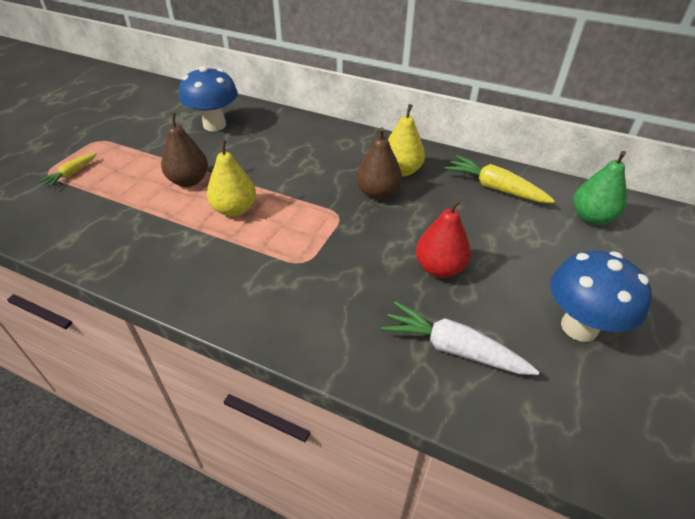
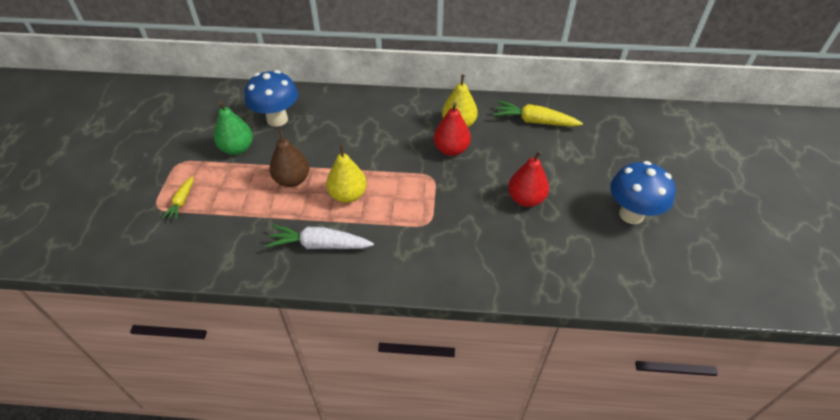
camera: 20 degrees left, 5 degrees up
(377, 193) = (451, 149): brown pear -> red pear
(452, 348) = (561, 254): white carrot -> white carrot (319, 245)
(591, 217) = (609, 128): green pear -> green pear (237, 148)

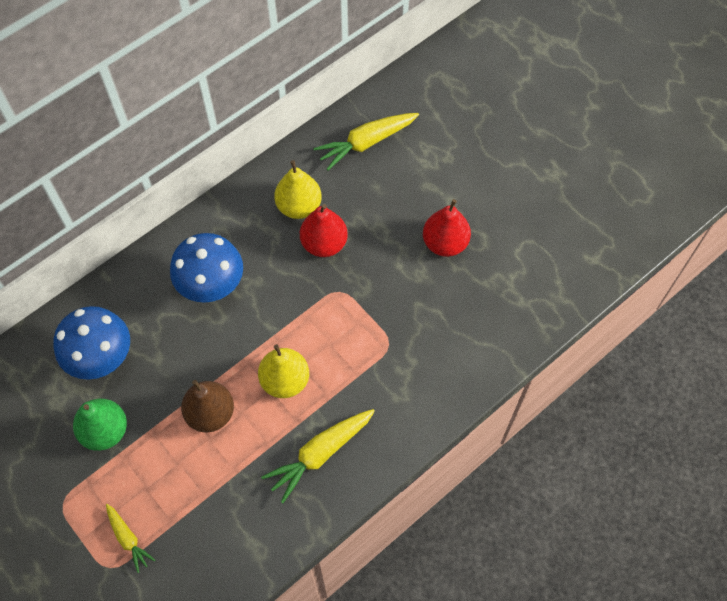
camera: 45 degrees left, 15 degrees up
(319, 245) = (319, 454): white carrot -> yellow carrot
(631, 214) = (542, 185): blue mushroom -> blue mushroom (212, 287)

